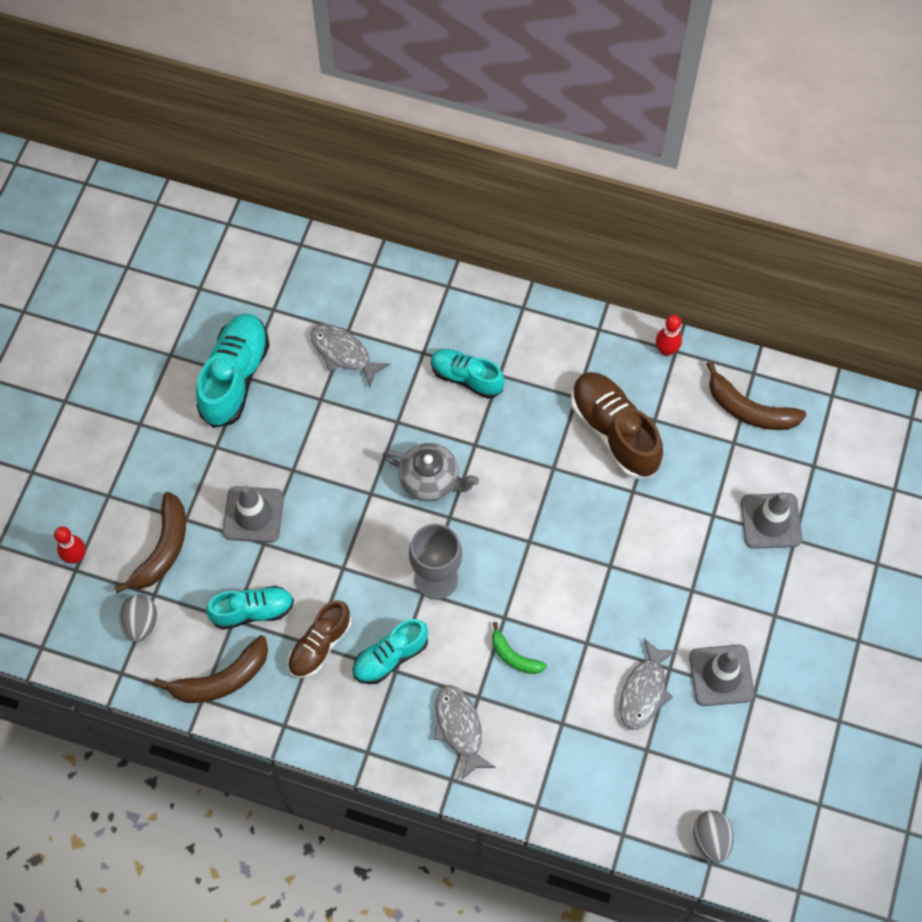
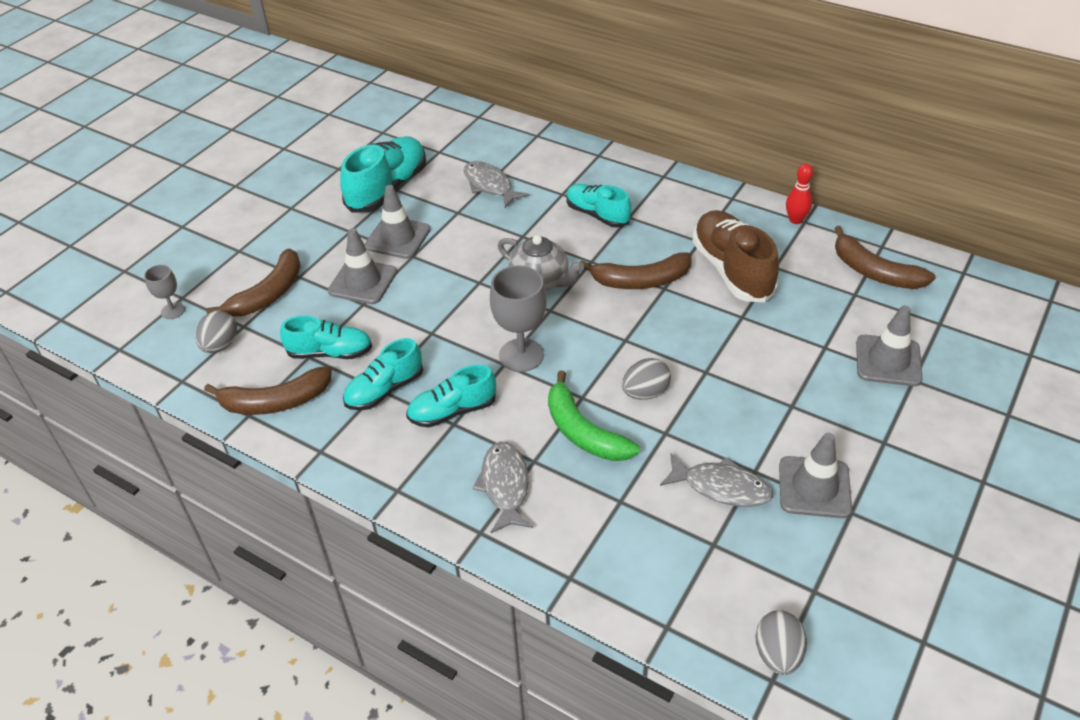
camera: 15 degrees right, 20 degrees down
(73, 589) = (173, 311): none -> grey goblet
(76, 557) = (187, 288): red bowling pin -> none
(269, 448) = (397, 238): none -> grey traffic cone
(320, 645) = (384, 390): brown shoe -> turquoise shoe
(514, 656) = (583, 432): green banana -> green banana, size x1.69
(529, 462) = (641, 281): none -> brown banana
(560, 601) = (645, 393): none -> grey egg
(644, 691) = (721, 487): grey fish -> grey fish turned 105 degrees counterclockwise

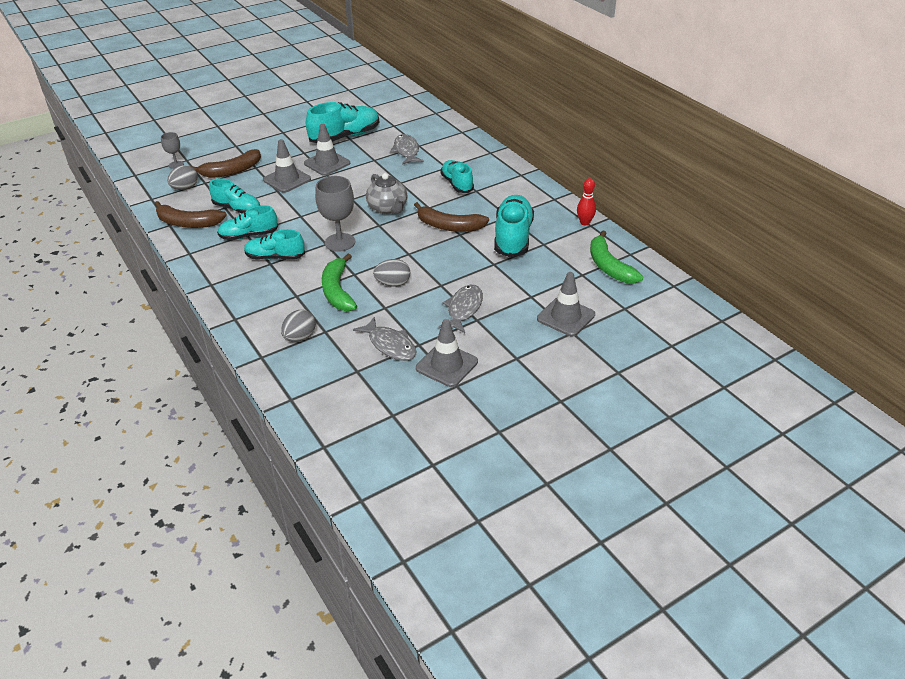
camera: 25 degrees right, 5 degrees down
(505, 485) = (269, 302): grey fish -> grey fish (463, 309)
(732, 270) = (513, 237): brown shoe -> turquoise shoe
(777, 654) = (339, 436): grey egg -> grey egg (300, 337)
(874, 272) = (609, 266): brown banana -> green banana

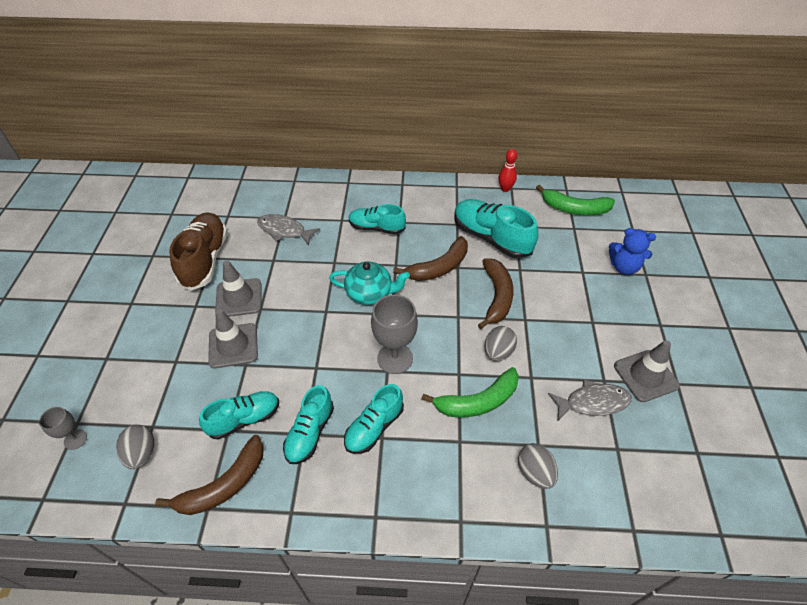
camera: 55 degrees left, 10 degrees up
(231, 171) = (157, 388): brown banana -> brown banana (496, 296)
(337, 291) = (478, 401): green banana -> green banana turned 45 degrees counterclockwise
(345, 137) = (205, 259): turquoise shoe -> brown shoe
(388, 208) = (370, 293): grey teapot -> turquoise teapot
(463, 309) = (572, 323): grey fish -> none
(566, 317) = (623, 267): grey traffic cone -> blue teddy bear

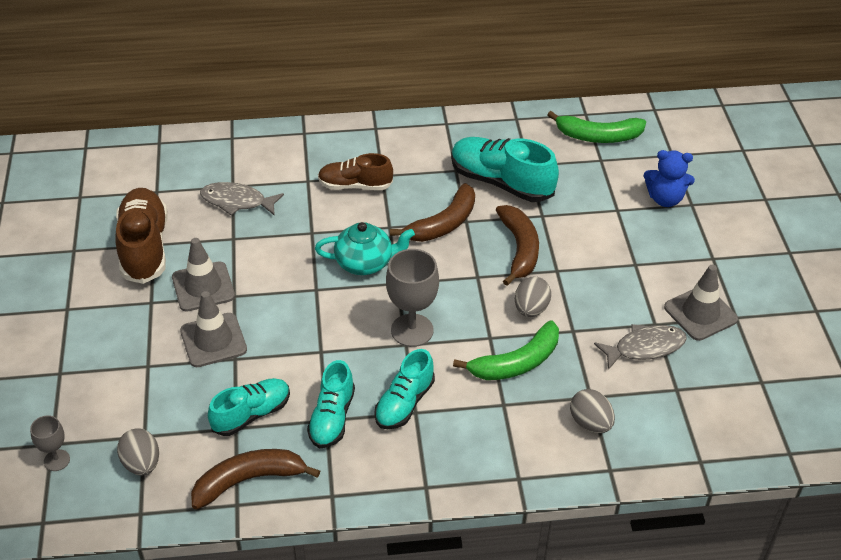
camera: 10 degrees left, 5 degrees down
(224, 485) = (249, 480): brown banana -> brown banana turned 150 degrees counterclockwise
(376, 228) = (355, 185): turquoise shoe -> brown shoe
(505, 189) = (509, 120): red bowling pin -> none

